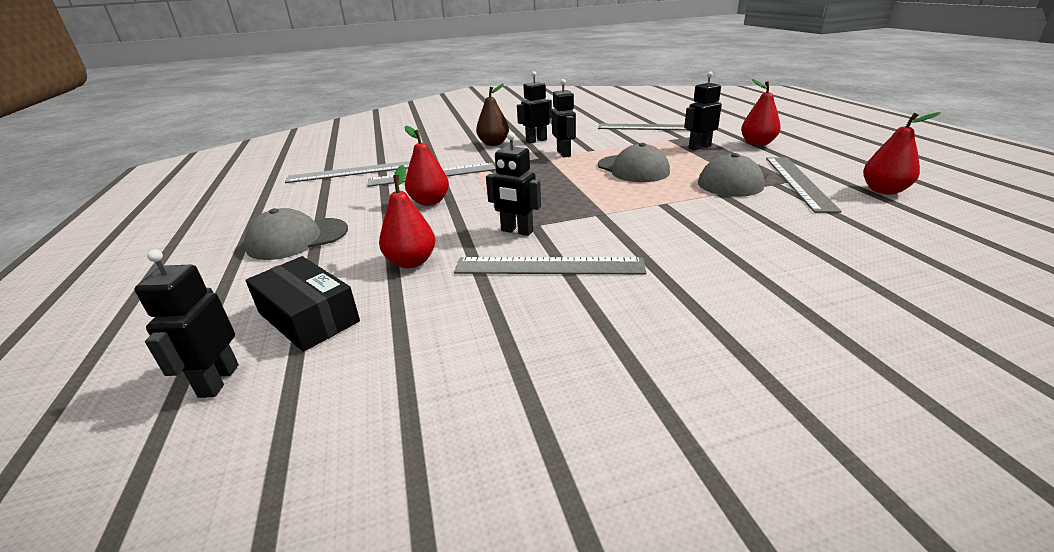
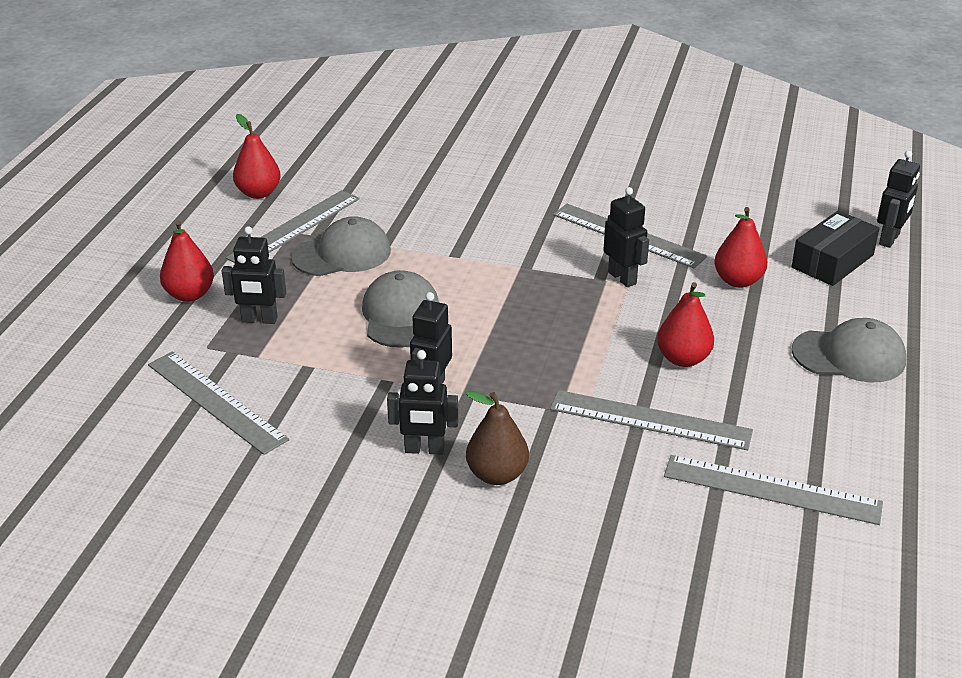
camera: 150 degrees left, 5 degrees up
(308, 317) = (832, 261): black box -> black box turned 60 degrees clockwise

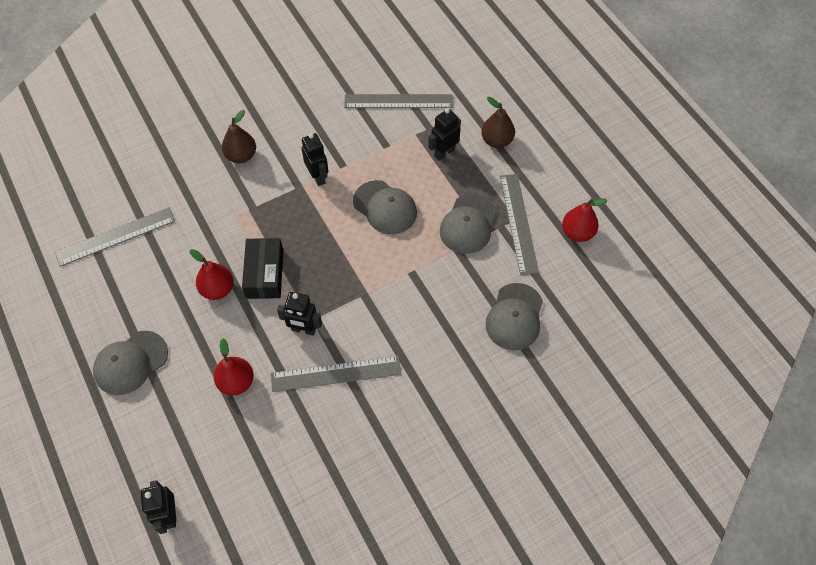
camera: 135 degrees right, 25 degrees up
(189, 295) = (496, 141): red pear -> brown pear
(411, 181) = (514, 317): none -> grey cap
(424, 450) = (284, 145): black robot -> none
(650, 420) = (201, 235): grey ruler -> none
(832, 261) = (192, 453): black box -> black box (264, 274)

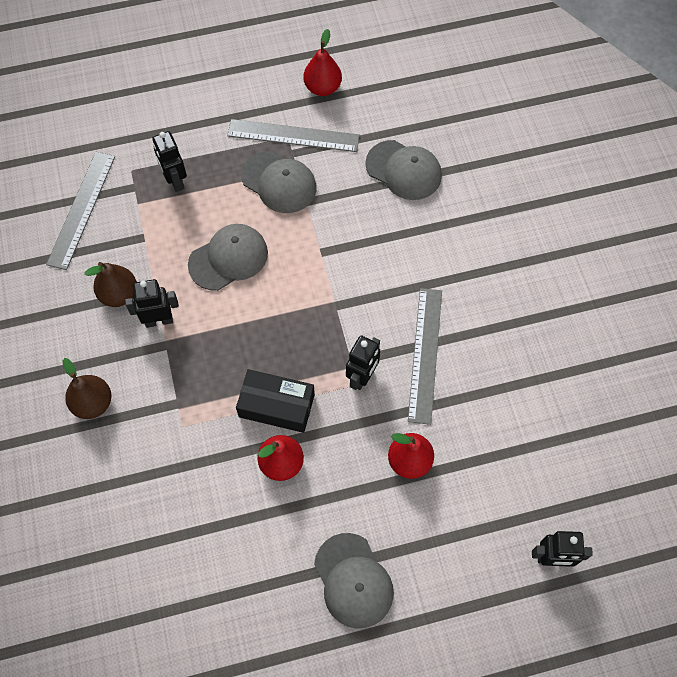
camera: 75 degrees left, 5 degrees up
(115, 236) = (163, 580): grey ruler -> none
(496, 141) = (179, 126): brown pear -> brown pear (119, 294)

